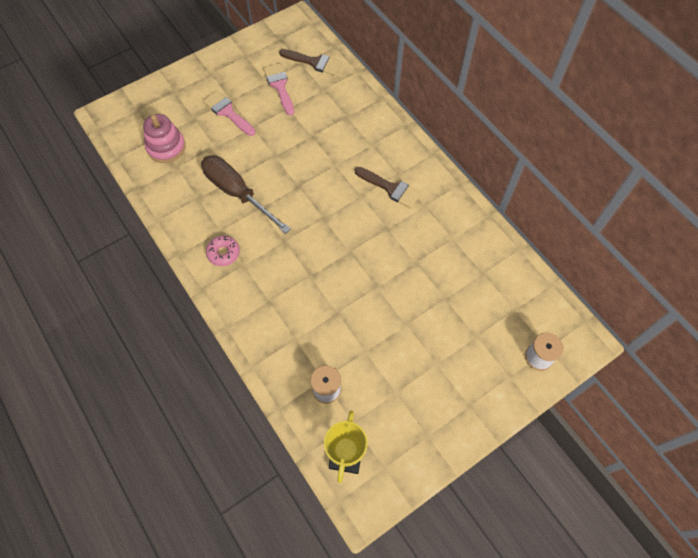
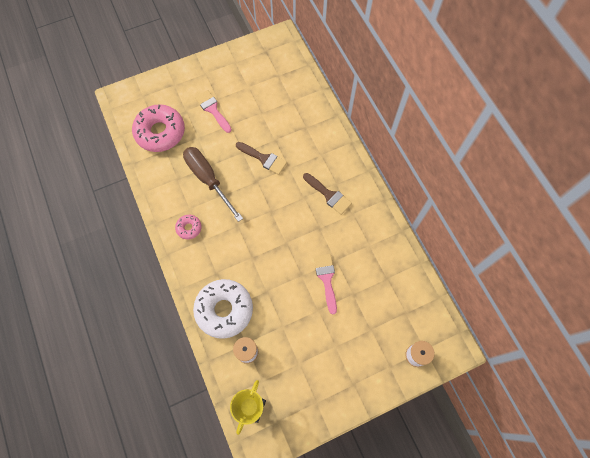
camera: 10 degrees right, 5 degrees up
(166, 147) = (160, 132): pink stacking toy -> pink donut
(279, 86) = (257, 93): pink brush -> pink brush (326, 279)
(287, 343) = (224, 310): none -> white donut
(314, 62) = (289, 76): brown brush -> brown brush (263, 159)

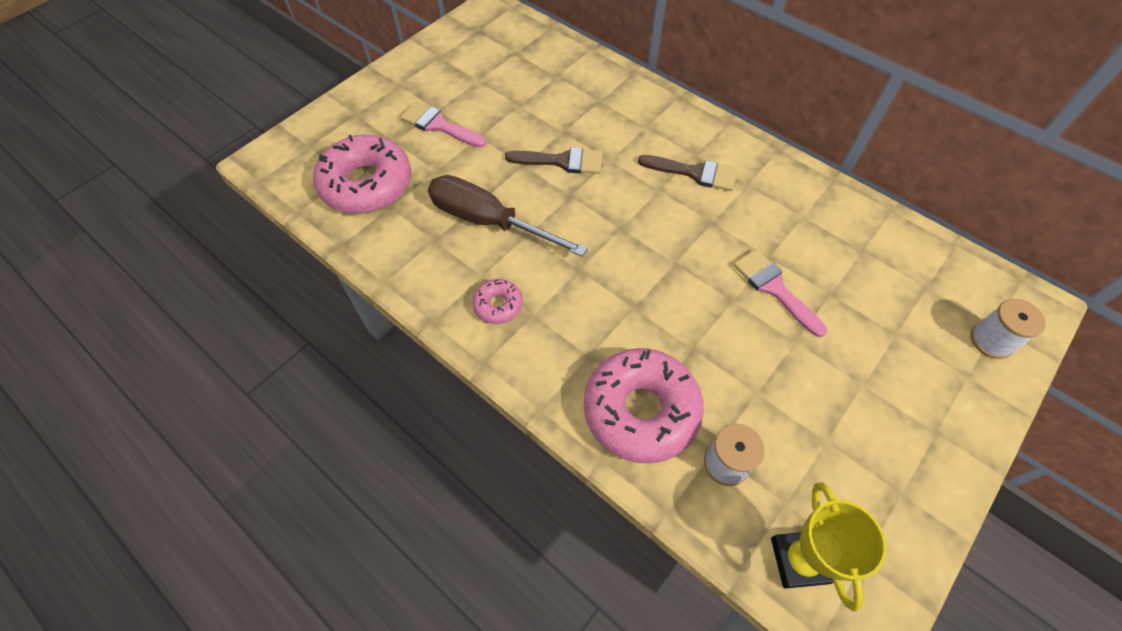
camera: 25 degrees left, 10 degrees down
(224, 310) = (640, 410): white donut -> pink donut

